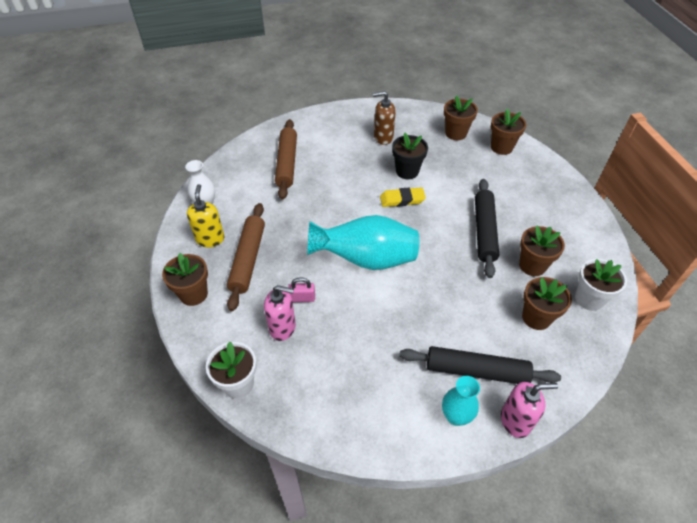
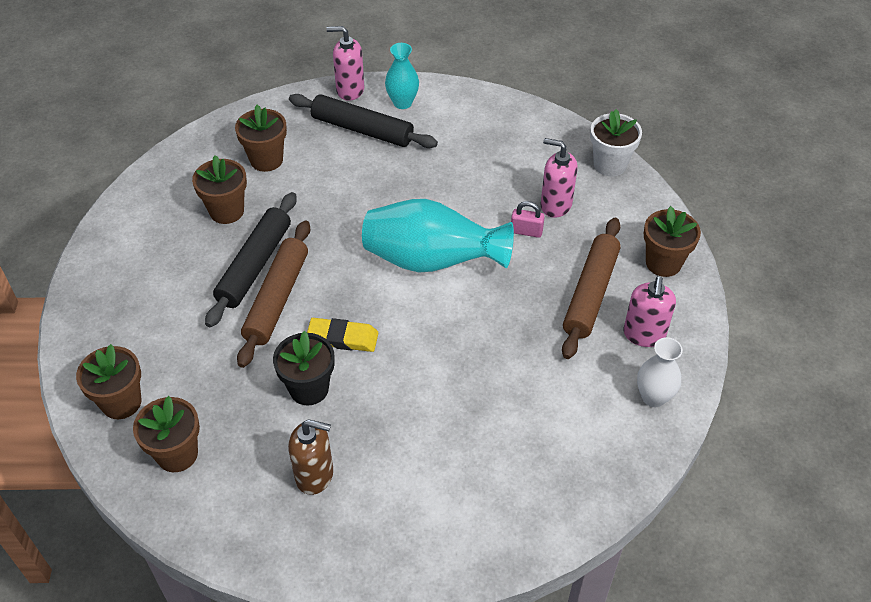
camera: 165 degrees left, 0 degrees up
(210, 239) = (644, 335): yellow soap dispenser -> pink soap dispenser
(286, 163) = (508, 453): brown rolling pin -> brown rolling pin (277, 299)
(589, 299) = (193, 165): white flower pot -> none

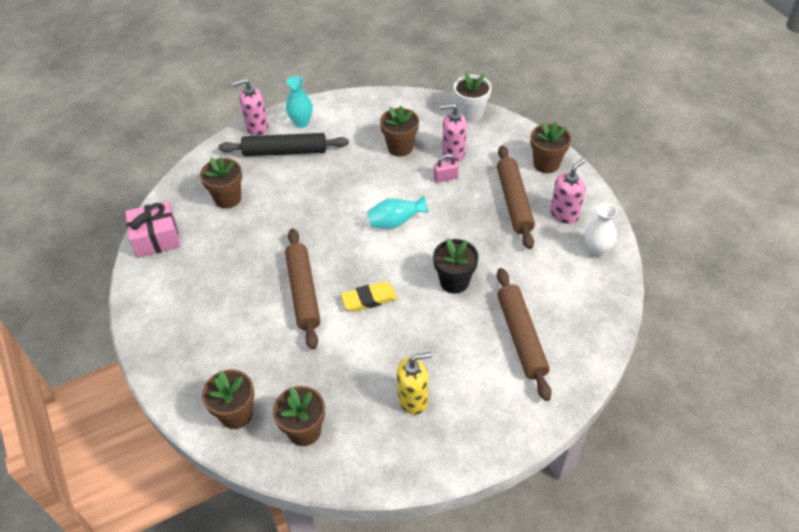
camera: 25 degrees left, 0 degrees up
(166, 175) = (156, 238): none -> pink gift
(227, 211) = (222, 246): brown flower pot -> brown flower pot (400, 147)
(255, 265) = (271, 275): black rolling pin -> none
(309, 389) = (369, 343): black flower pot -> black flower pot (454, 282)
(315, 475) = (413, 399): brown soap dispenser -> yellow soap dispenser
(431, 261) = (395, 222): turquoise vase -> turquoise vase, size x0.53
(488, 461) = (521, 337): none -> brown rolling pin
(644, 335) = (564, 214): pink soap dispenser -> pink soap dispenser turned 120 degrees counterclockwise

